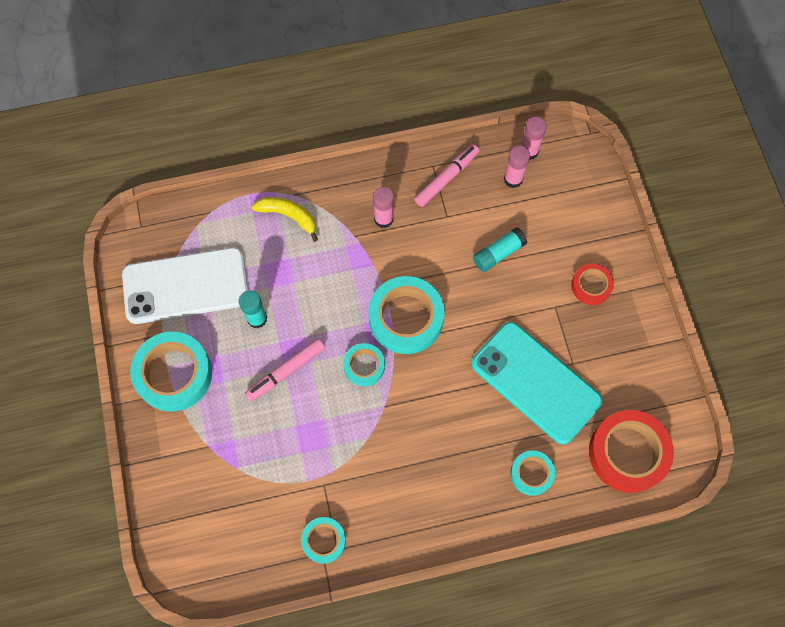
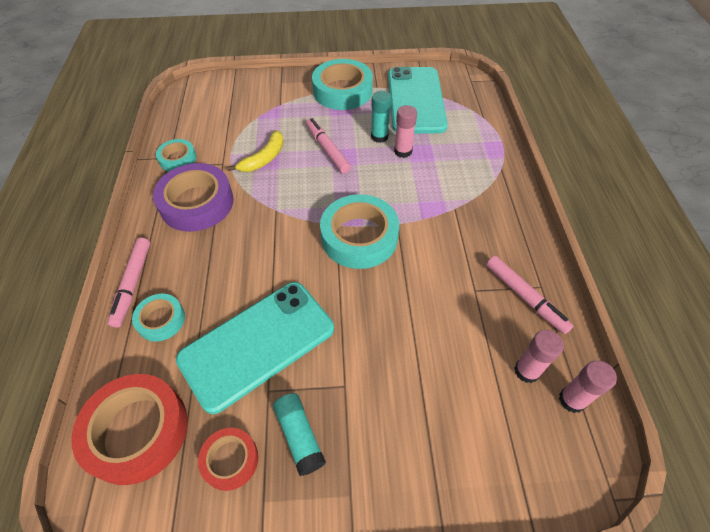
camera: 100 degrees right, 15 degrees down
(186, 286) = (415, 100): white phone -> turquoise phone
(288, 216) = (478, 164): yellow banana -> yellow banana (264, 158)
(364, 366) = (318, 200): turquoise tape -> none
(383, 219) = (473, 233): pink glue stick -> pink glue stick (403, 151)
(388, 492) = (197, 203): none -> purple tape
(498, 253) = (423, 335): turquoise glue stick -> turquoise glue stick (299, 436)
(501, 517) = (133, 284): none -> pink marker
(591, 286) = (365, 439): red tape -> red tape (230, 460)

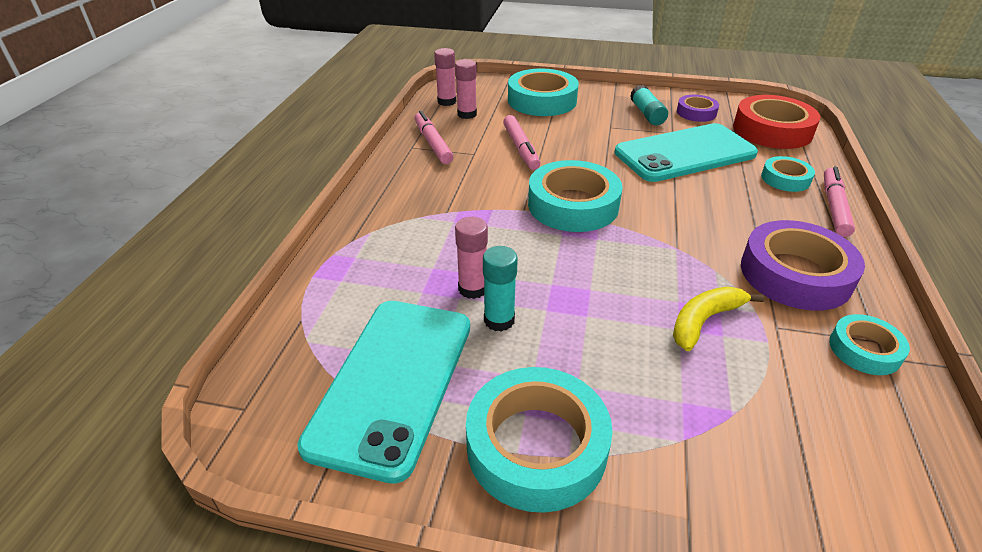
camera: 165 degrees left, 15 degrees down
(230, 460) = (696, 113): red tape -> purple tape
(327, 149) = (594, 315): pink marker -> pink marker (520, 148)
(450, 440) = (542, 100): none -> turquoise tape

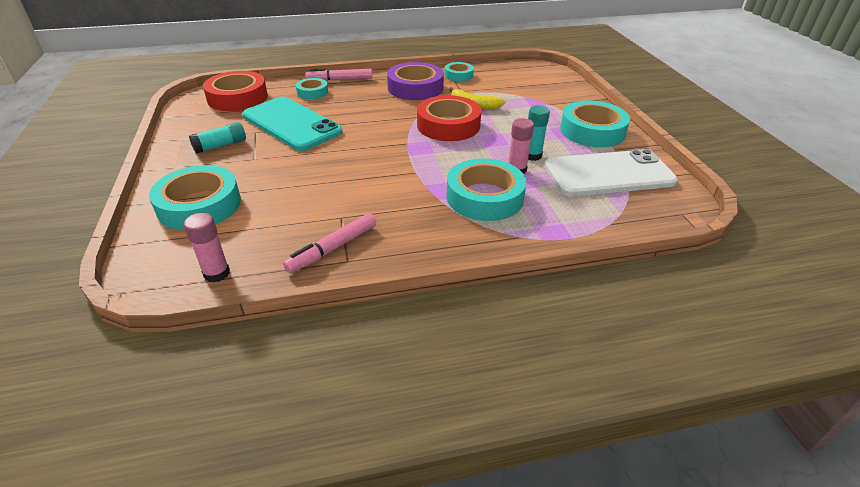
camera: 115 degrees left, 0 degrees up
(393, 382) = (608, 174): turquoise phone -> white phone
(467, 114) = (251, 246): pink glue stick -> none
(520, 148) = (317, 194): pink marker -> none
(573, 205) = (395, 154): turquoise tape -> turquoise tape (484, 197)
(635, 268) = (448, 125): none -> red tape
(696, 113) = (212, 126): purple tape -> none

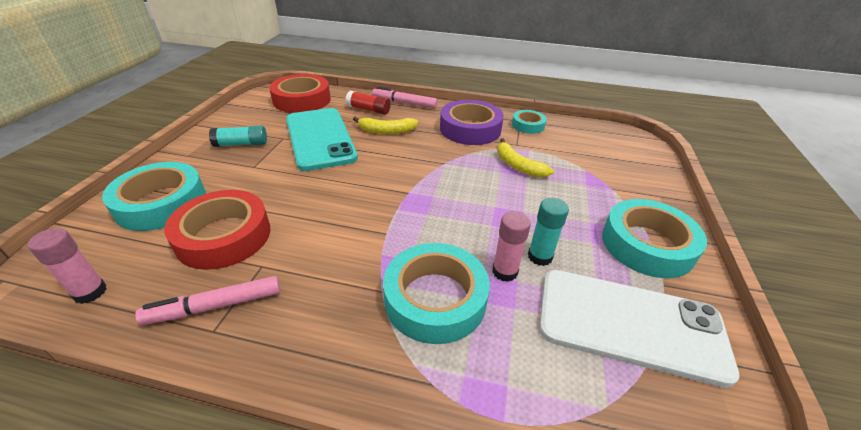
camera: 25 degrees right, 0 degrees up
(312, 92) = (368, 110): turquoise tape -> red glue stick
(346, 105) = (387, 131): none -> yellow banana
(448, 125) = (469, 183): red tape -> red tape (224, 236)

